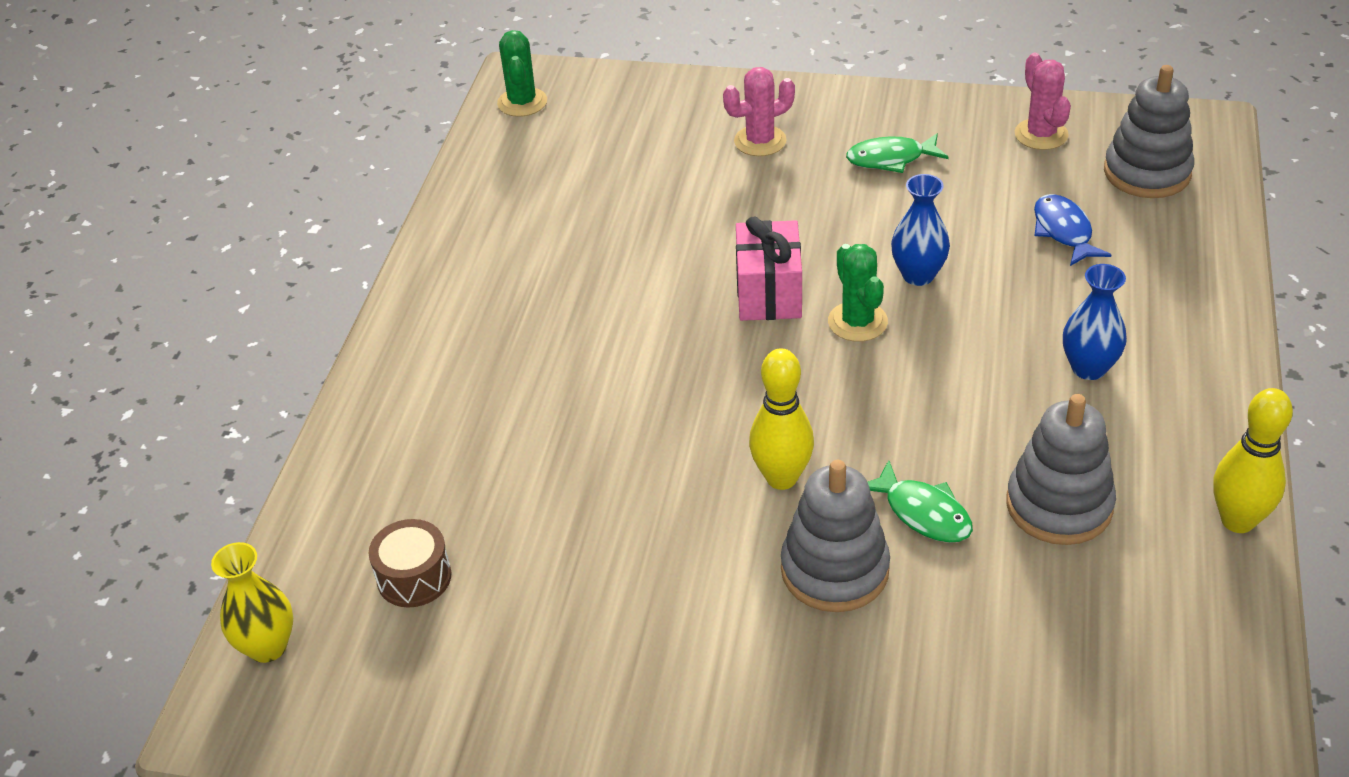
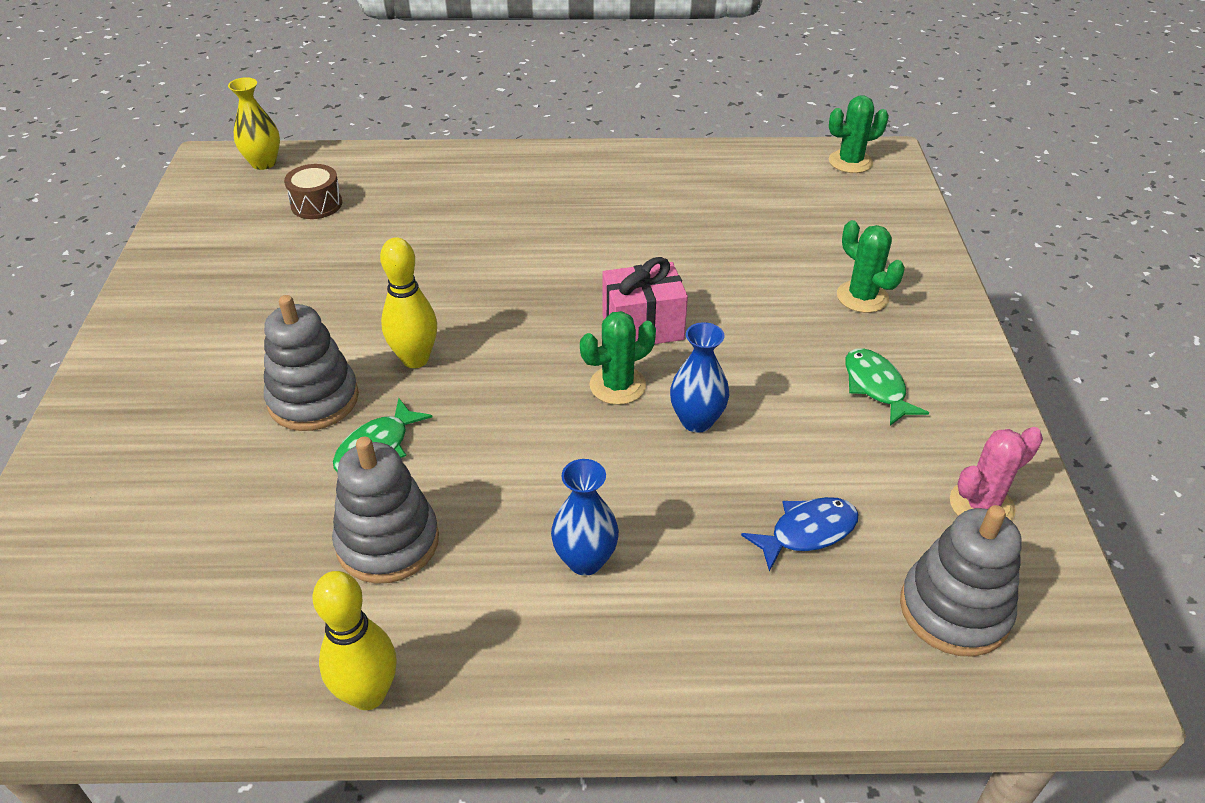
camera: 75 degrees right, 0 degrees up
(760, 141) = (862, 297): pink cactus -> green cactus

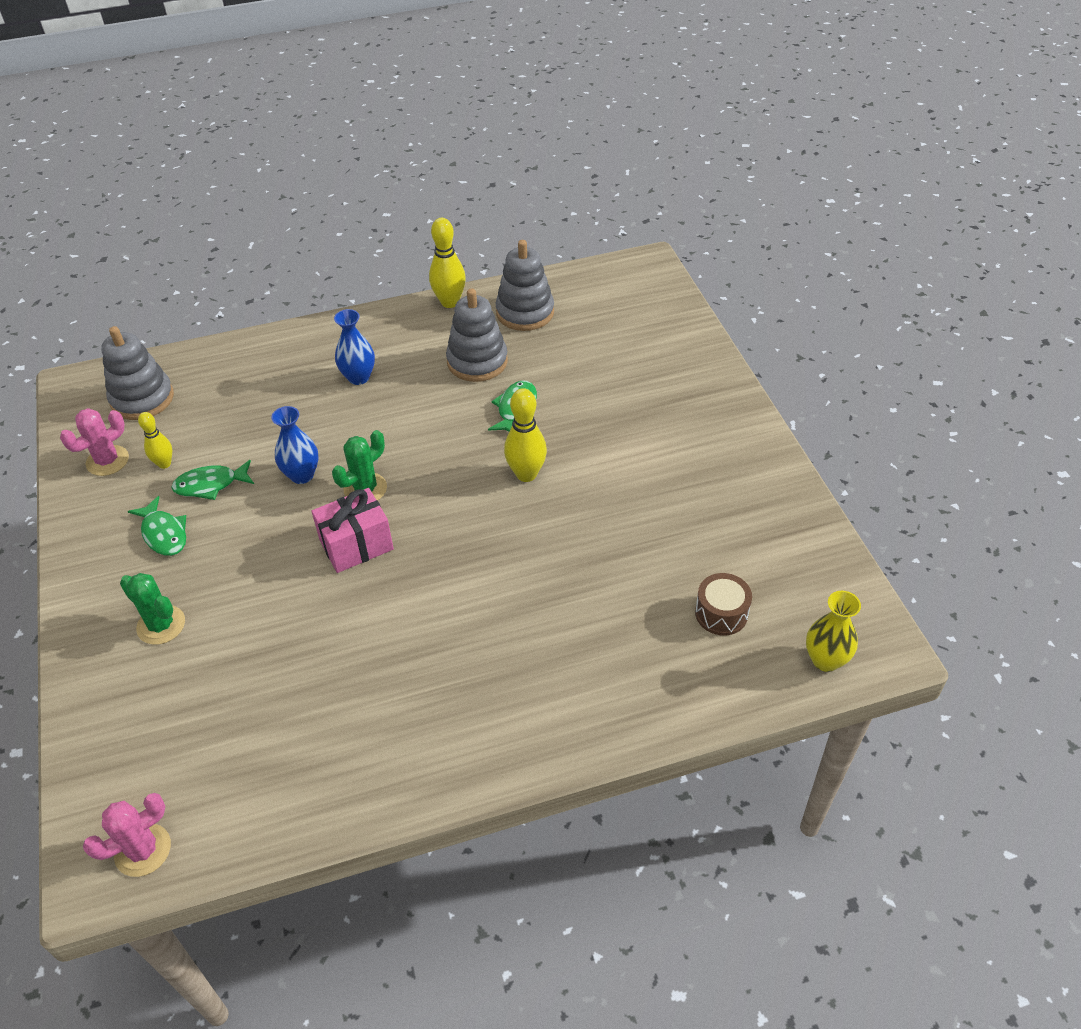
camera: 165 degrees right, 5 degrees up
(313, 399) = (579, 429): grey stacking toy -> grey stacking toy (525, 312)
(807, 532) = (225, 420): blue fish -> none
(821, 435) = (210, 485): none -> green fish
(850, 162) = (143, 850): green cactus -> pink cactus
(892, 480) = (164, 464): none -> yellow bowling pin

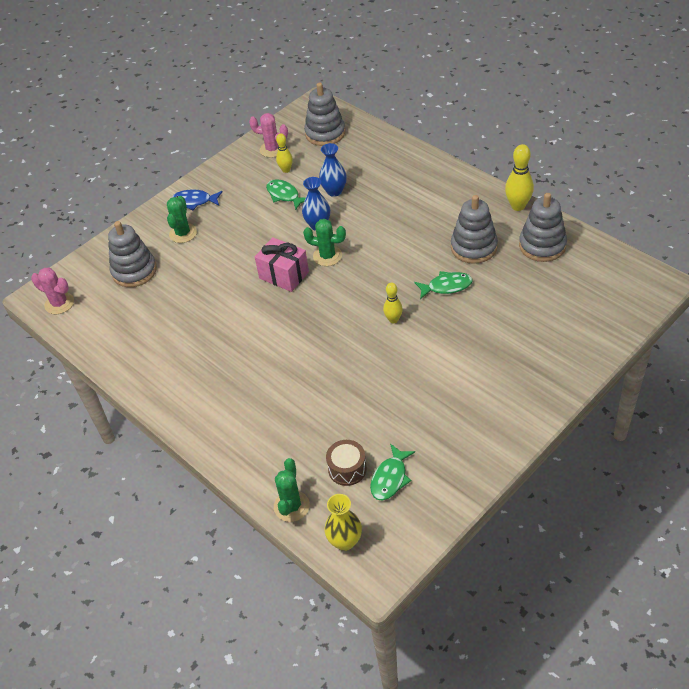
camera: 65 degrees right, 0 degrees up
(110, 586) = (194, 201): none -> blue fish
(164, 533) = (239, 199): green fish -> green fish (390, 478)
(176, 716) = (134, 271): none -> grey stacking toy
(358, 377) = (413, 204): blue vase -> blue vase (334, 191)
(526, 474) = (393, 320): yellow bowling pin -> yellow bowling pin, size x0.63
(743, 692) = (291, 506): none -> green cactus

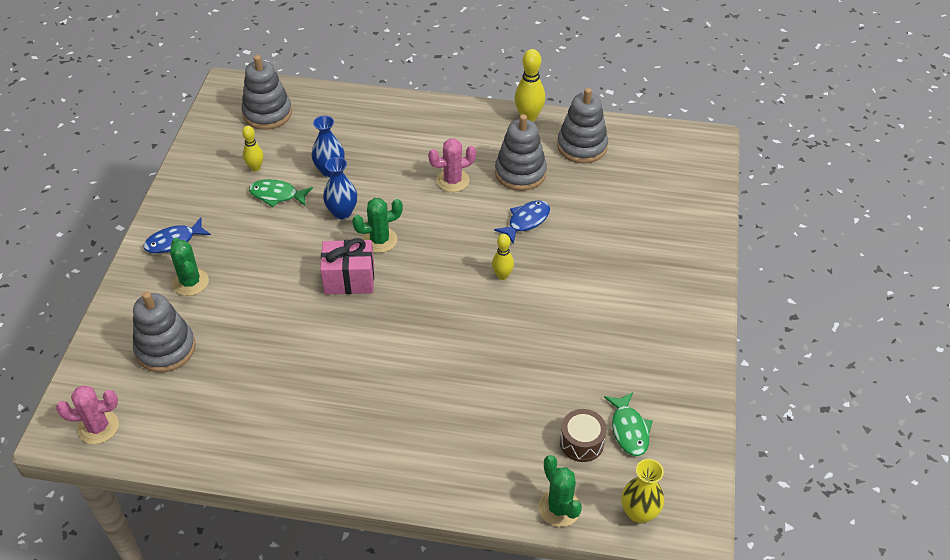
camera: 40 degrees left, 0 degrees up
(272, 149) = (220, 151): pink cactus -> pink cactus (452, 181)
(446, 286) = (526, 221): green fish -> blue fish

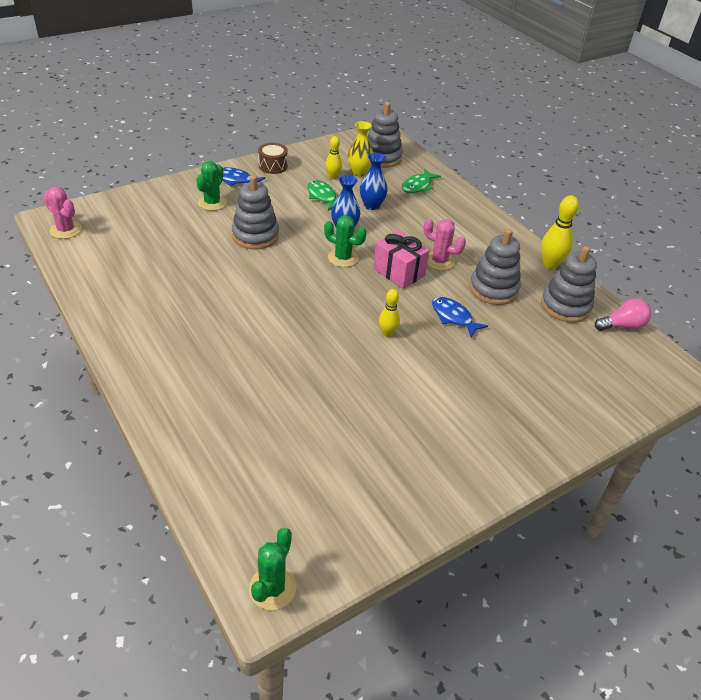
camera: 45 degrees right, 5 degrees down
(165, 349) = (150, 222): grey stacking toy -> grey stacking toy (255, 235)
(349, 279) = (293, 263): pink gift -> pink gift (399, 272)
(526, 221) = (453, 317): blue fish -> blue fish turned 135 degrees counterclockwise
(559, 508) = (202, 492): green cactus -> green cactus (272, 588)
(581, 442) = (280, 469): brown drum -> brown drum (273, 166)
(629, 430) = (324, 494): green fish -> green fish (418, 186)
(633, 132) = (622, 326): none -> pink light bulb
(639, 513) = (245, 550): yellow vase -> yellow vase (359, 172)

